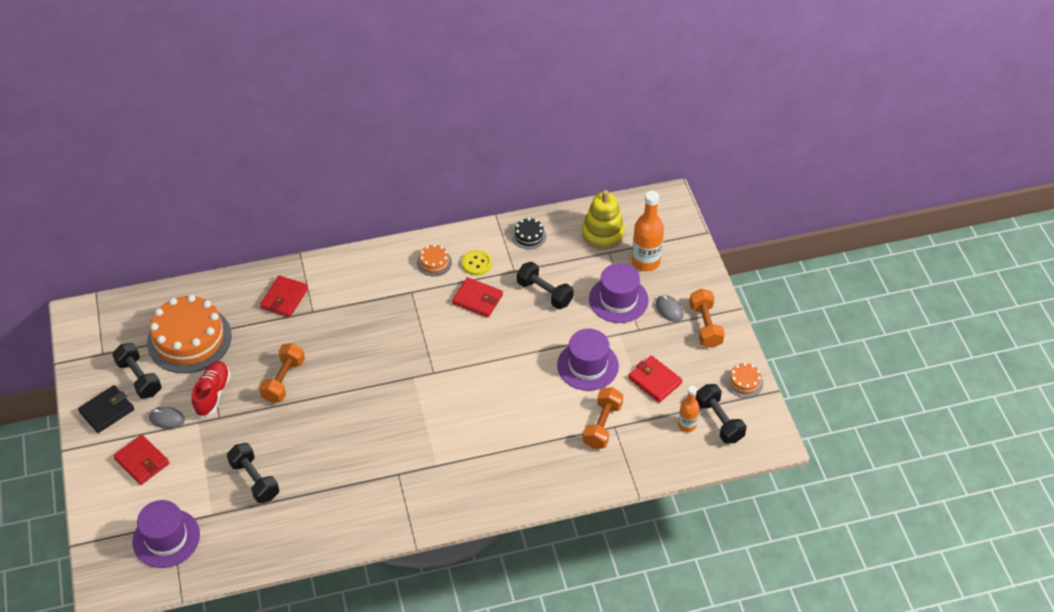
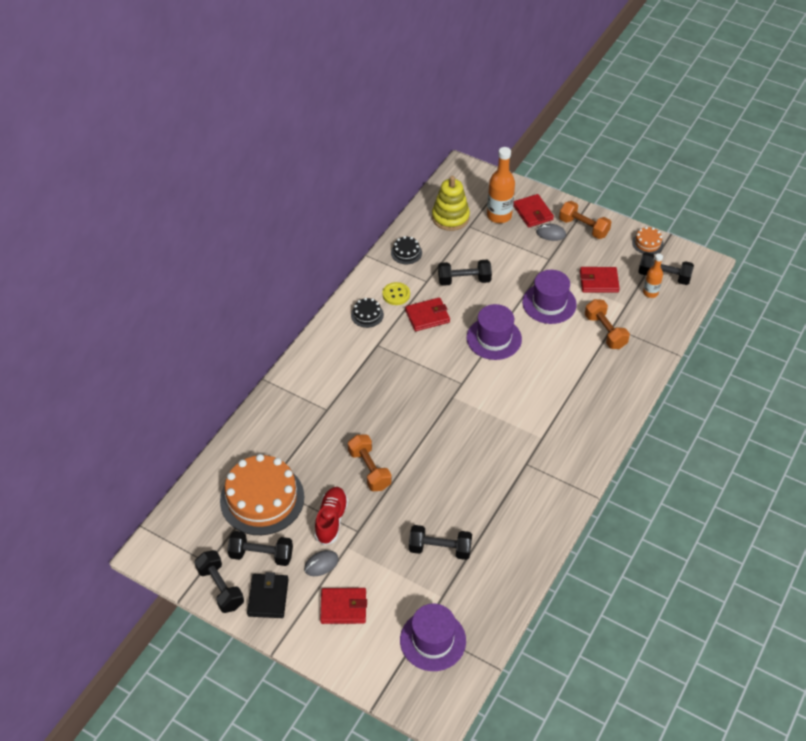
camera: 45 degrees left, 0 degrees up
(88, 377) = (220, 588): none -> black dumbbell
(212, 394) = (331, 520): red shoe -> red shoe turned 45 degrees clockwise
(284, 298) = (294, 417): red wallet -> red wallet (533, 213)
(434, 262) = (367, 315): orange cake -> black cake
(618, 299) = (513, 250): purple hat -> purple hat (494, 338)

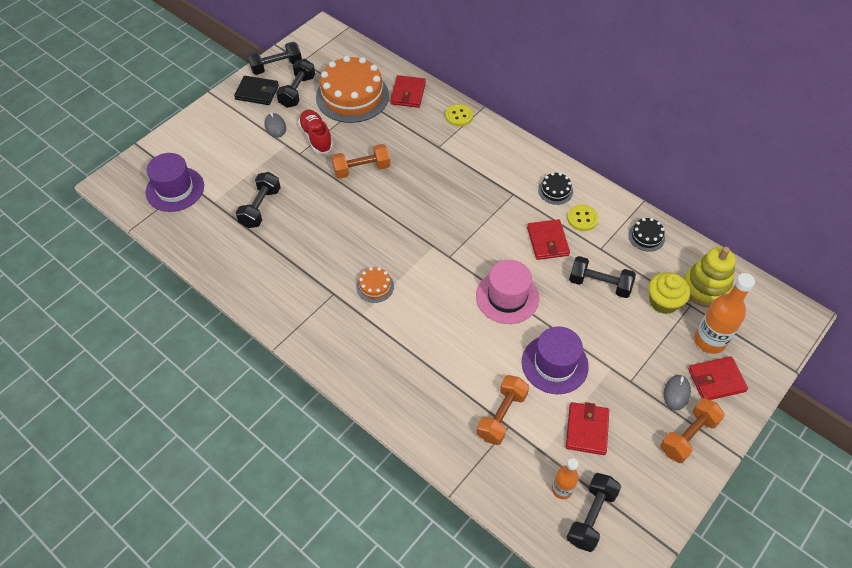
camera: 100 degrees right, 5 degrees up
(280, 398) = (459, 116): none -> yellow button
(331, 520) = (316, 137): red shoe -> red shoe turned 135 degrees counterclockwise
(343, 607) = (229, 136): red wallet -> red wallet (408, 93)
(464, 280) = (599, 284): black dumbbell -> black dumbbell turned 75 degrees counterclockwise
(470, 241) = (663, 302): none -> yellow cupcake
(494, 338) = (507, 297): purple hat -> pink hat
(605, 331) = (501, 415): orange dumbbell -> orange dumbbell turned 45 degrees counterclockwise
(647, 243) = (656, 513): orange cake -> orange cake (375, 286)

